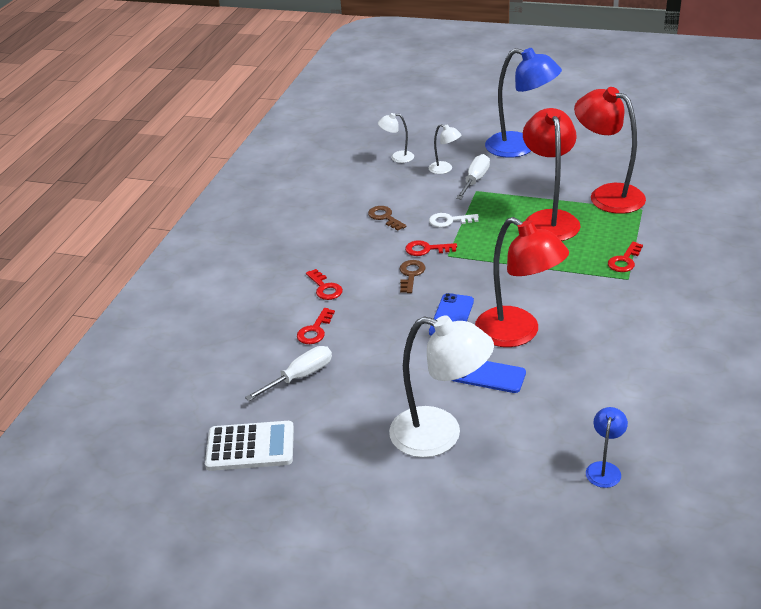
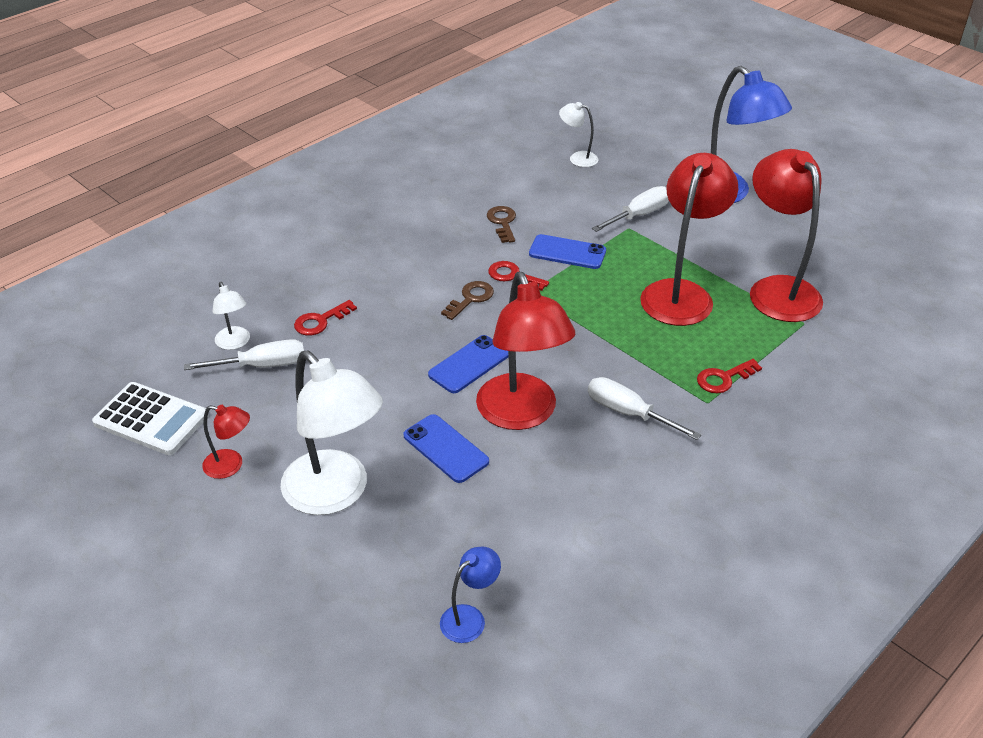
camera: 25 degrees right, 5 degrees up
(325, 288) = (372, 278): red key -> none
(345, 451) = (231, 466): none -> red lamp
(445, 169) = (617, 190): white lamp -> white lamp (235, 343)
(449, 221) = (567, 252): white key -> blue phone
(585, 304) = (628, 413): none -> white screwdriver

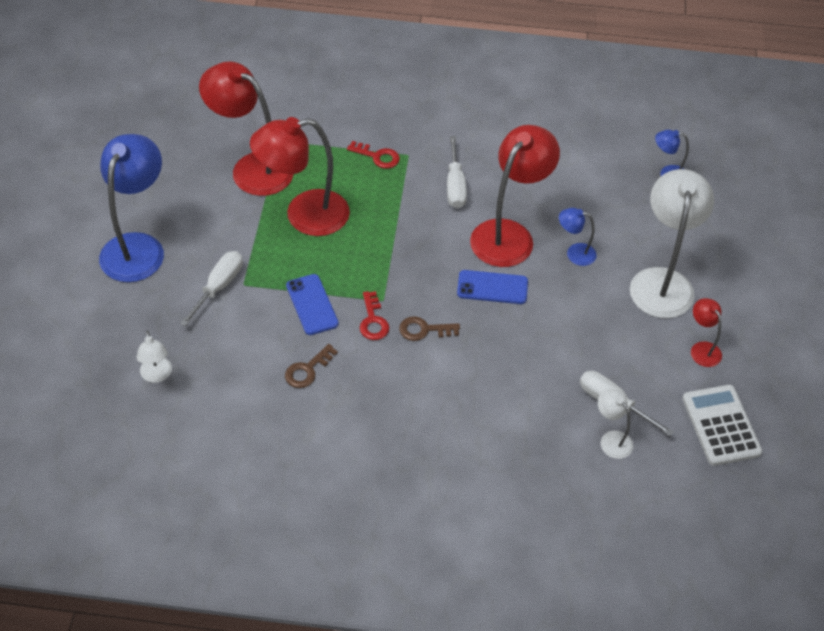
camera: 130 degrees left, 10 degrees up
(235, 343) = (611, 439): white lamp -> white lamp turned 60 degrees counterclockwise
(320, 321) = (537, 404): red key -> none
(446, 448) = (574, 253): blue phone -> blue lamp
(639, 215) = (218, 287): white screwdriver -> white screwdriver turned 105 degrees clockwise
(777, 289) = (252, 168): red lamp -> red lamp turned 90 degrees clockwise

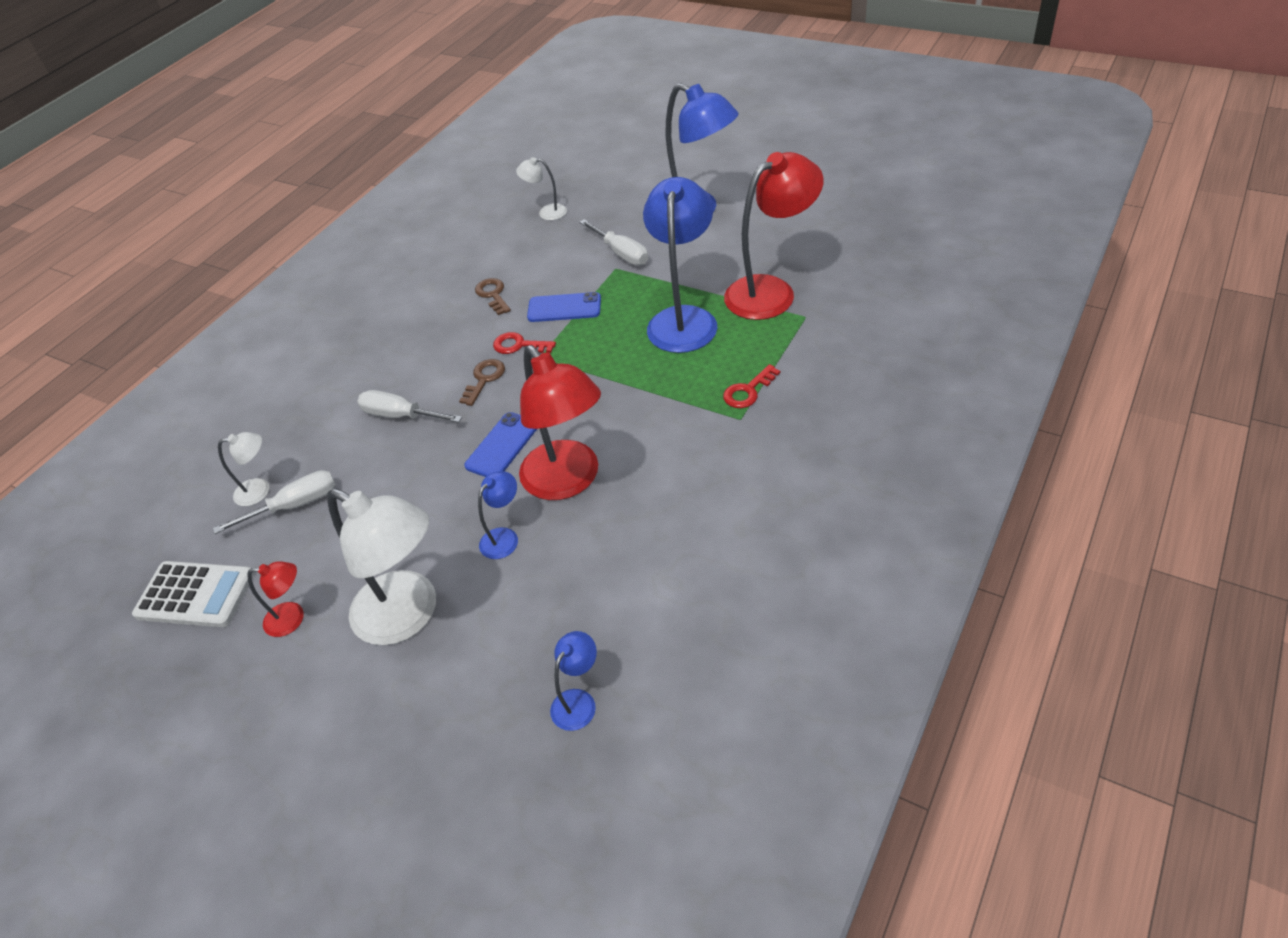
camera: 120 degrees right, 5 degrees down
(304, 215) = (683, 319): red lamp -> blue lamp
(455, 185) = (669, 450): white screwdriver -> white screwdriver (401, 416)

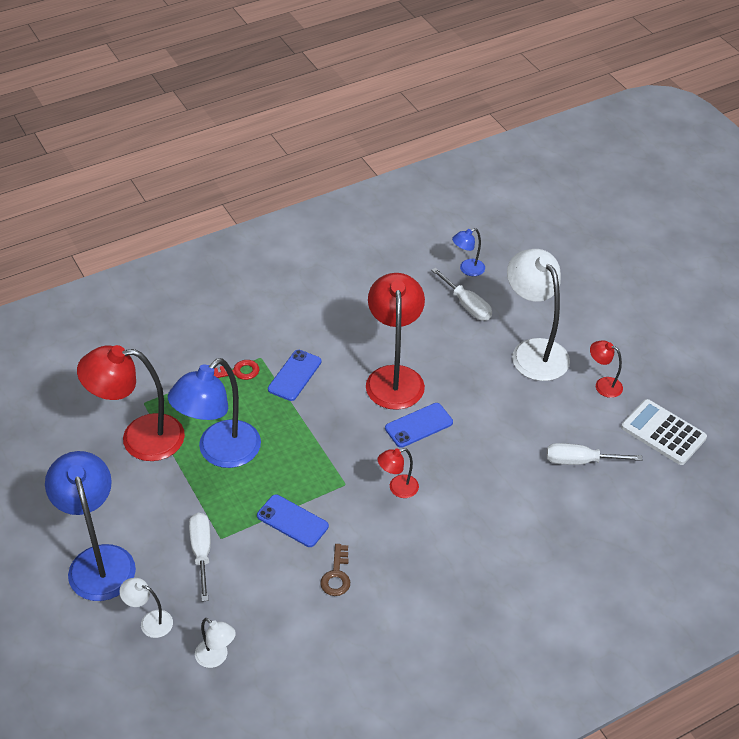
camera: 155 degrees left, 0 degrees up
(260, 490) = (602, 488): white lamp -> white lamp (150, 622)
(401, 416) = (476, 493): white screwdriver -> white screwdriver (467, 305)
(484, 379) = (397, 488): brown key -> red lamp
(504, 537) = (454, 365): blue lamp -> none
(519, 345) = (352, 505): red key -> none
(683, 421) = (295, 375): none -> blue phone

